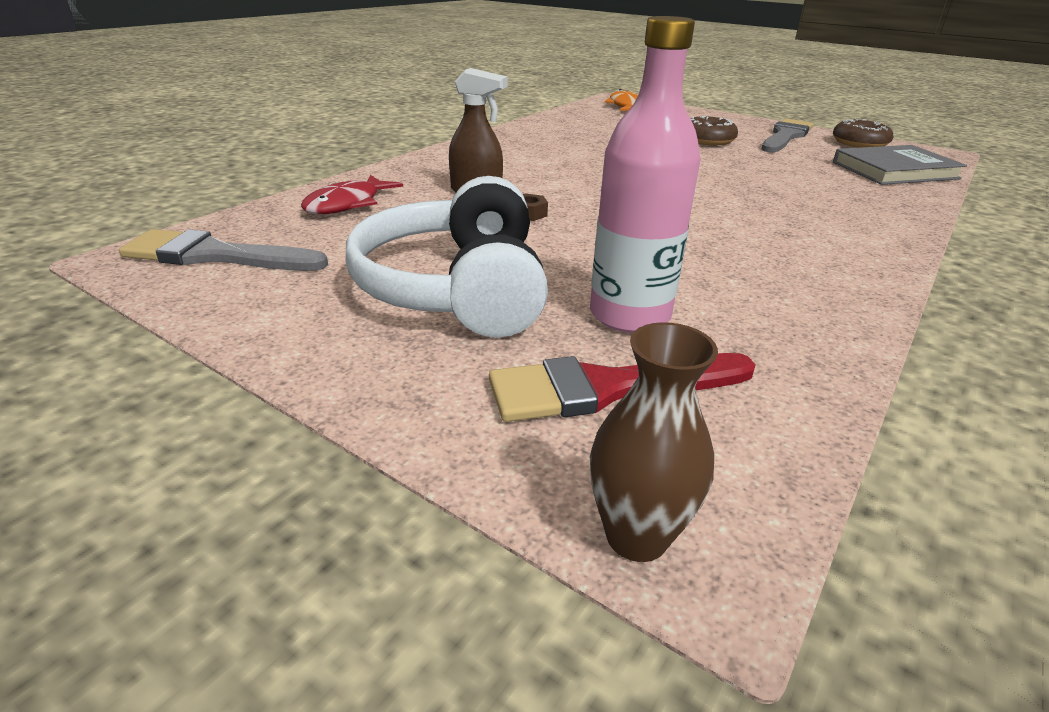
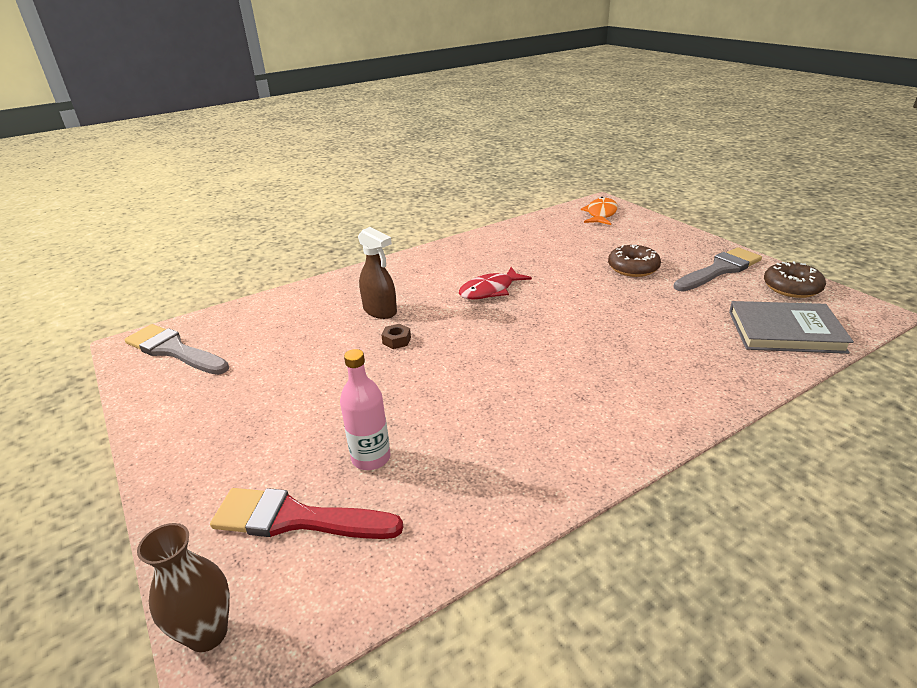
camera: 25 degrees right, 0 degrees up
(347, 204) = (285, 312): red fish -> red fish (490, 290)
(457, 289) = (284, 408): white headphones -> none
(629, 315) = (371, 458): pink bottle -> pink bottle, size x0.65

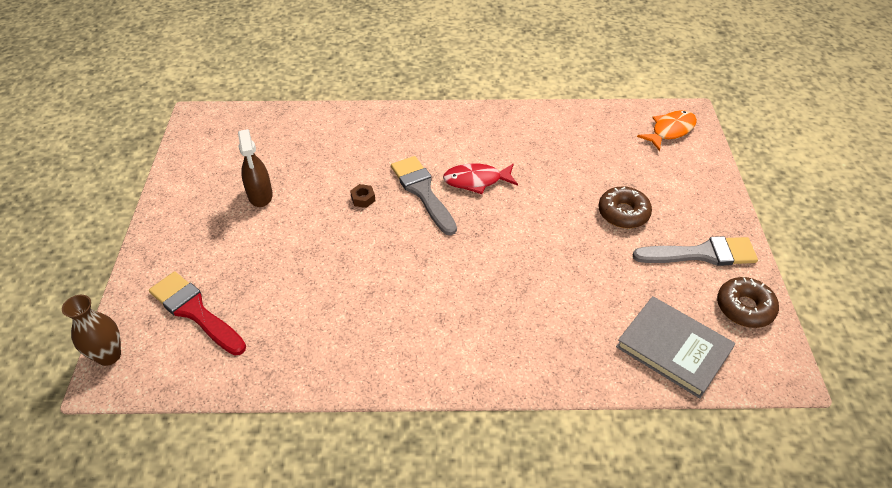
camera: 30 degrees right, 15 degrees up
(174, 350) = (218, 135): grey brush -> grey brush (422, 191)
(371, 458) = (266, 292): pink bottle -> none
(380, 311) = (376, 163): brown spray bottle -> brown spray bottle (260, 195)

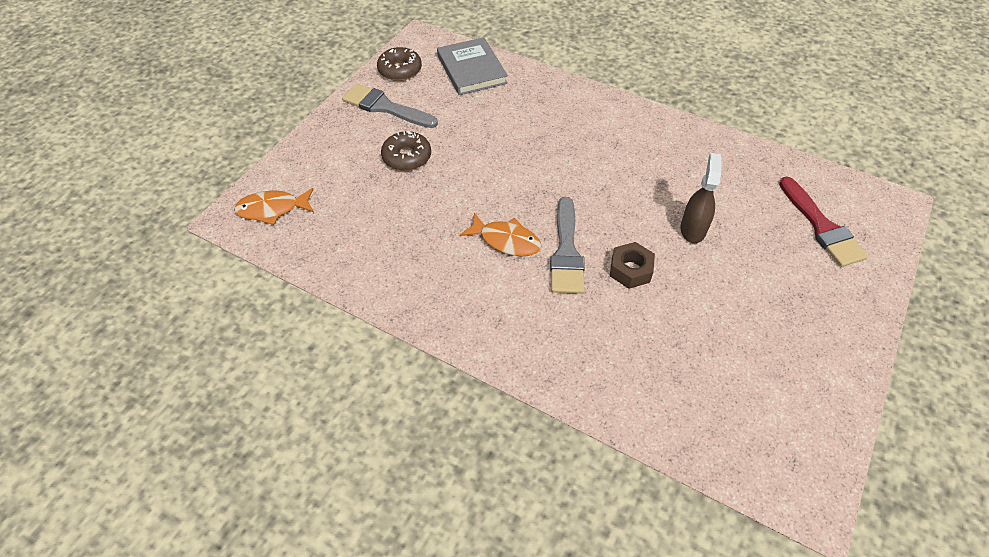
camera: 150 degrees left, 5 degrees up
(109, 355) = (898, 220): brown vase -> none
(260, 195) = (740, 322): brown spray bottle -> brown spray bottle (693, 229)
(363, 199) = (630, 270): brown nut -> brown nut, size x1.65
(476, 181) = (506, 240): red fish -> orange fish

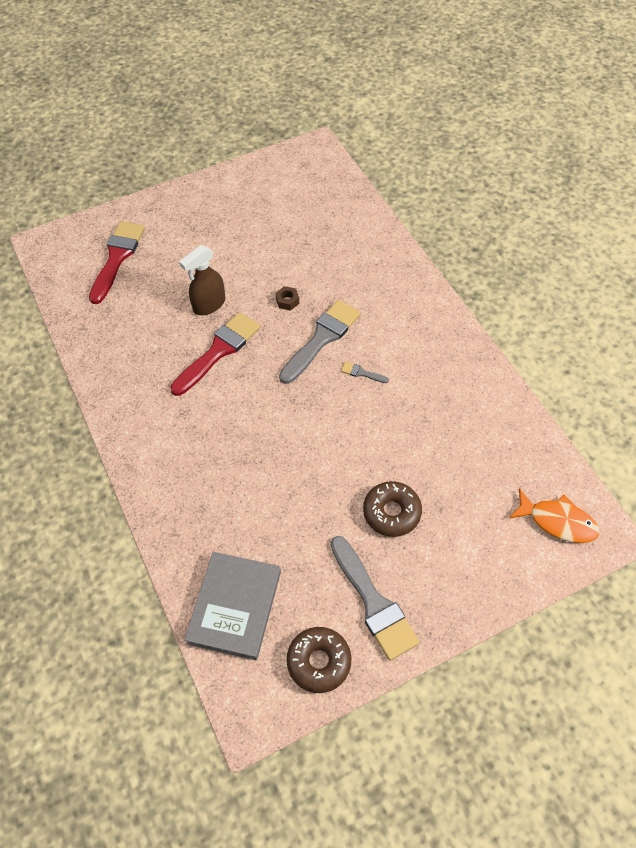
camera: 145 degrees left, 5 degrees up
(506, 240) = (361, 373): orange fish -> grey brush
(630, 270) = (287, 301): brown nut -> brown nut, size x0.61
(640, 197) = (219, 351): none -> red brush

